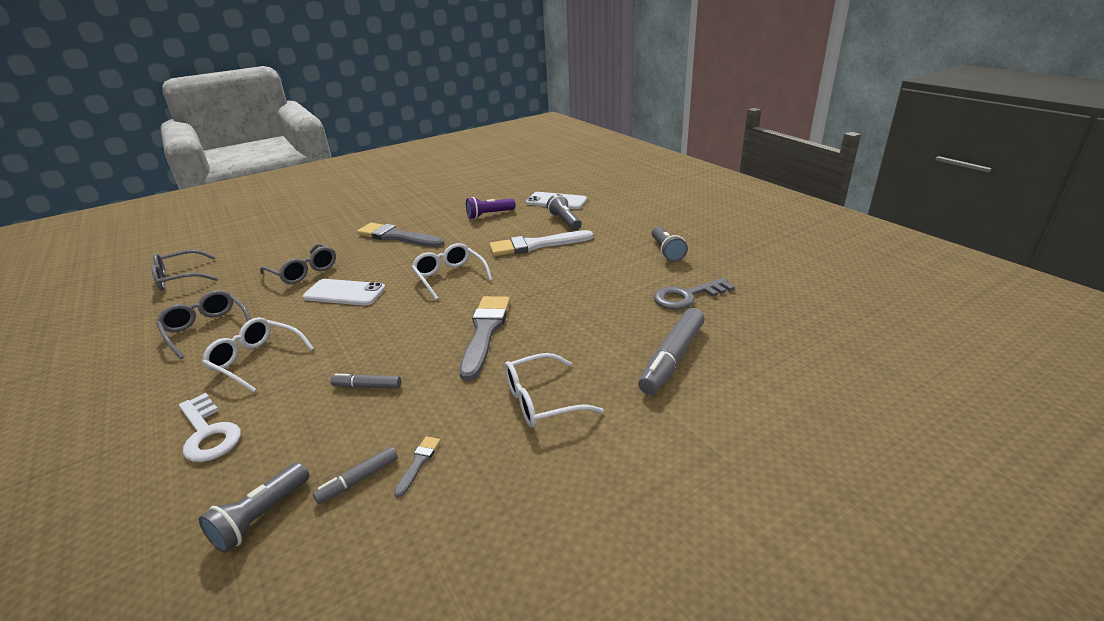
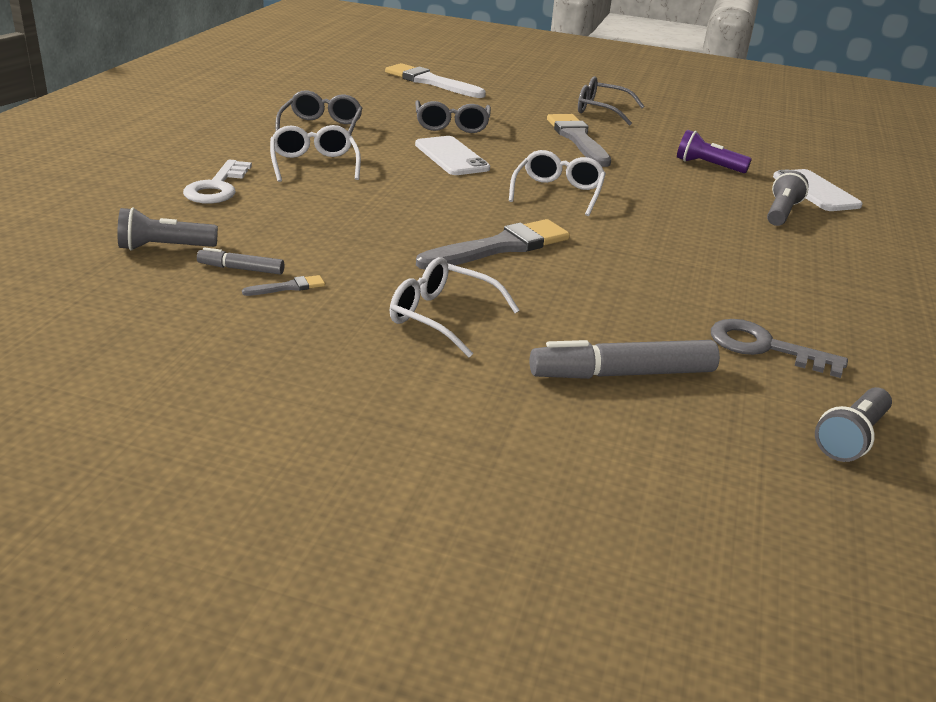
camera: 45 degrees right, 0 degrees up
(180, 278) = (364, 86): grey glasses -> grey glasses (601, 110)
(367, 386) = (347, 224): grey marker -> none
(536, 245) = (699, 215): white brush -> white brush (431, 82)
(666, 251) = (842, 302): grey flashlight -> grey flashlight (851, 438)

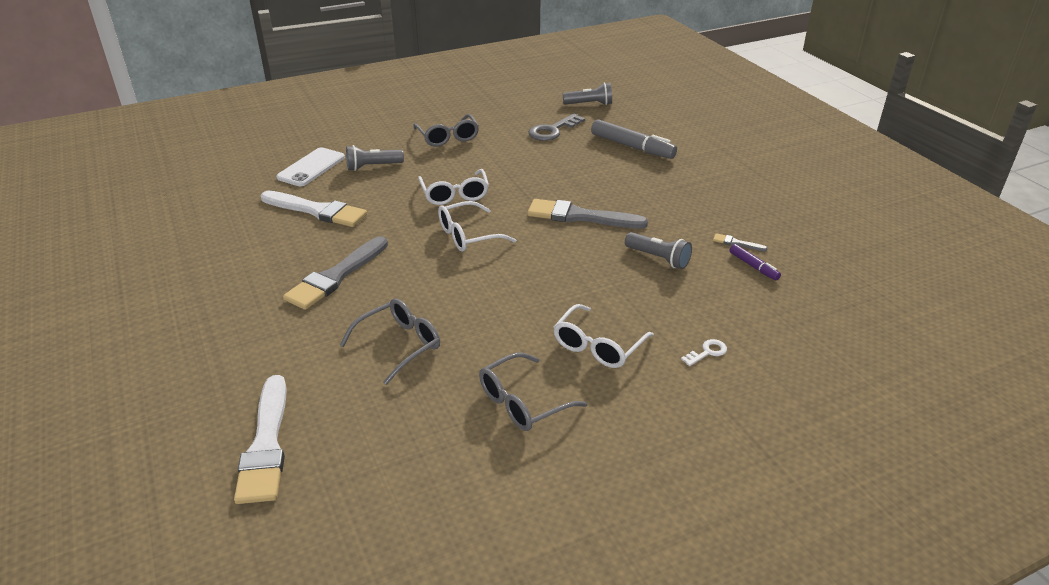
camera: 130 degrees left, 5 degrees up
(164, 247) = (791, 304): grey flashlight -> grey flashlight (658, 258)
(217, 187) = (707, 352): white key -> white key, size x0.52
(241, 269) = (753, 266): grey marker -> purple marker
(442, 317) = (674, 196): white glasses -> white glasses (455, 194)
(451, 157) = (474, 303): white phone -> none
(601, 110) = (227, 301): grey glasses -> grey glasses (448, 137)
(707, 166) = (316, 210): purple flashlight -> white brush
(765, 347) = (553, 130): grey key -> grey key turned 60 degrees clockwise

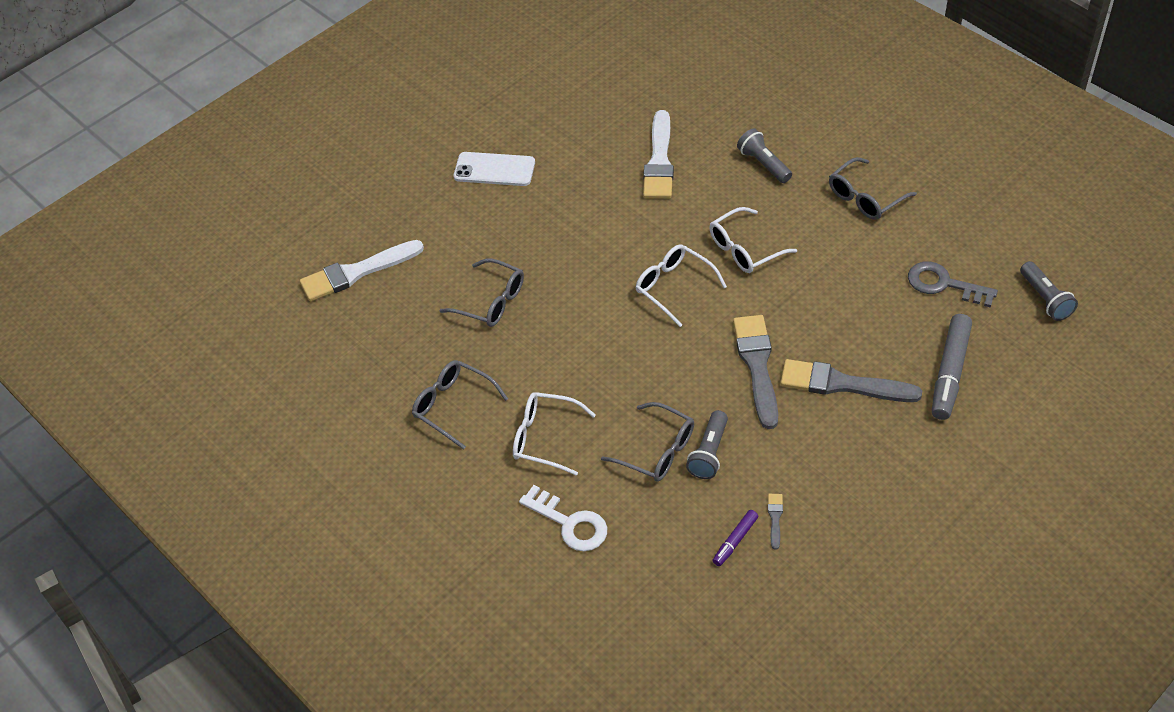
camera: 75 degrees right, 15 degrees up
(311, 167) = (735, 120): white phone -> white phone (494, 169)
(336, 276) = (565, 221): grey brush -> grey brush (843, 384)
(644, 284) = (657, 451): none -> grey glasses
(707, 352) = (569, 523): white key -> white key, size x1.91

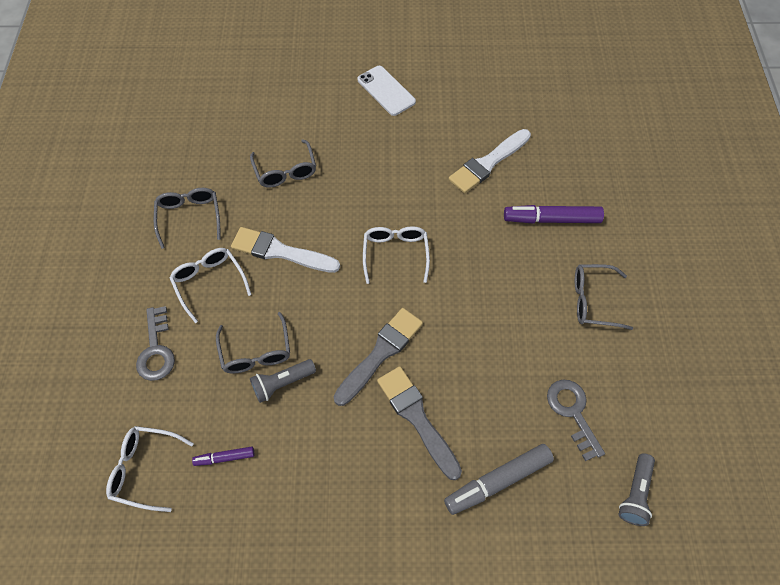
camera: 40 degrees right, 10 degrees up
(357, 272) = (242, 93): white brush -> white brush (281, 252)
(569, 523) = (156, 349): white key -> grey key
(744, 249) = (469, 267): white glasses -> white glasses (144, 469)
(763, 164) = (552, 219): grey flashlight -> purple marker
(775, 518) = (264, 468): grey brush -> none

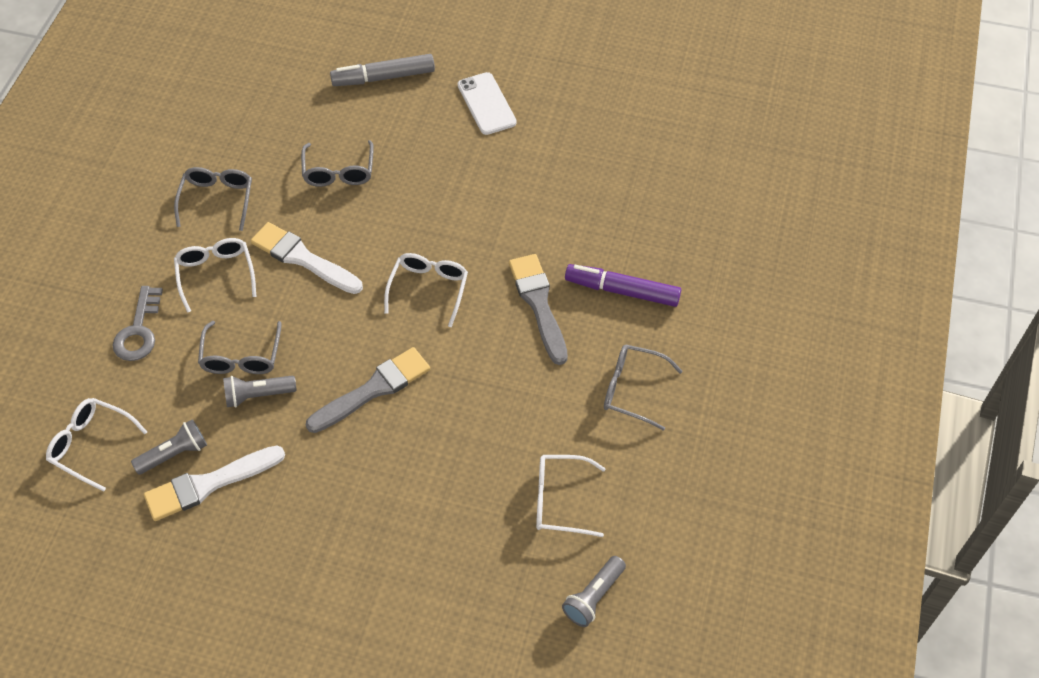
camera: 15 degrees right, 5 degrees down
(225, 458) = (174, 454): purple marker -> grey flashlight
(417, 418) = (388, 464): grey brush -> grey brush (539, 304)
(488, 163) = (574, 211): white brush -> white brush (209, 484)
(498, 481) = (450, 547): grey marker -> grey marker (384, 77)
(573, 413) = (559, 500): grey key -> white glasses

